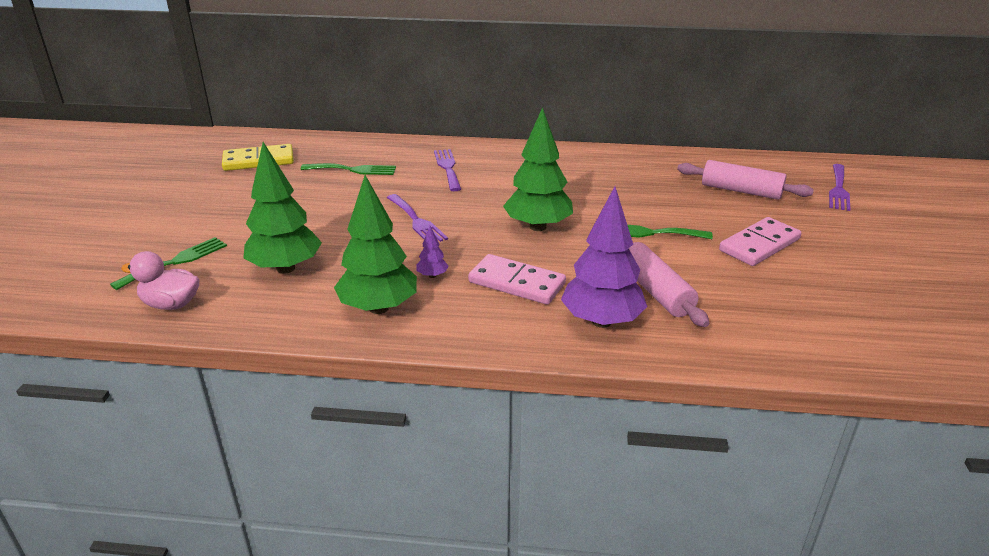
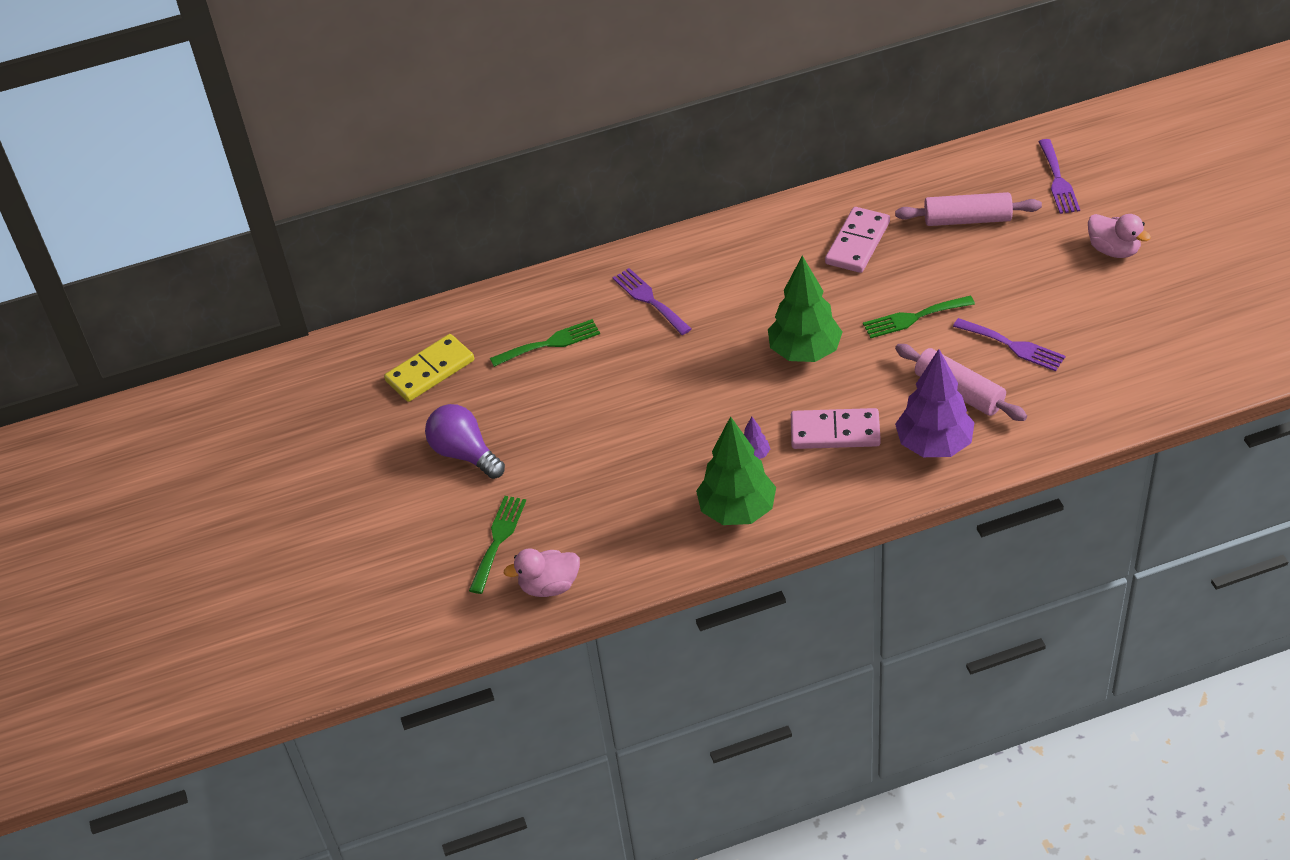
camera: 20 degrees left, 15 degrees up
(222, 207) = (464, 454): none -> purple light bulb
(286, 268) = (611, 503): green tree -> none
(417, 221) = (682, 392): purple fork -> purple fork (1013, 346)
(759, 245) = (1019, 295): pink domino -> pink domino (858, 243)
(871, 241) = (1113, 250): none -> pink duck

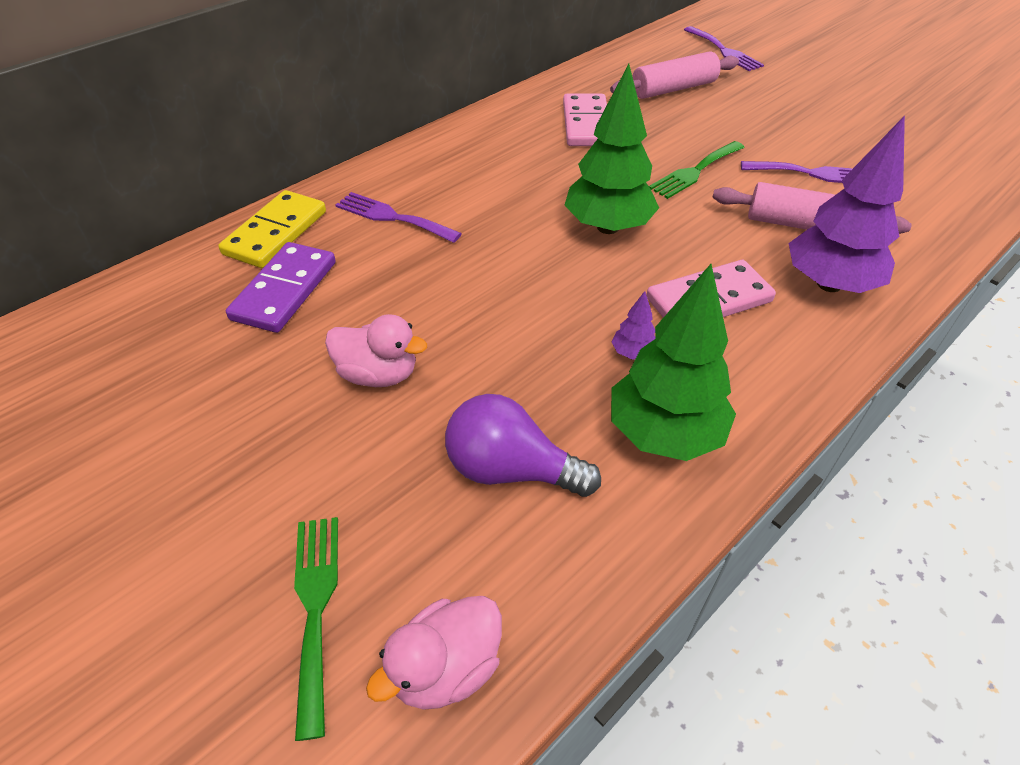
camera: 30 degrees left, 0 degrees up
(430, 371) = (114, 367): yellow domino -> yellow domino (275, 233)
(464, 454) = (205, 473): purple light bulb -> purple light bulb (511, 470)
(550, 343) = (285, 291): green fork -> purple domino
(1113, 250) = (820, 86): pink duck -> pink duck (378, 374)

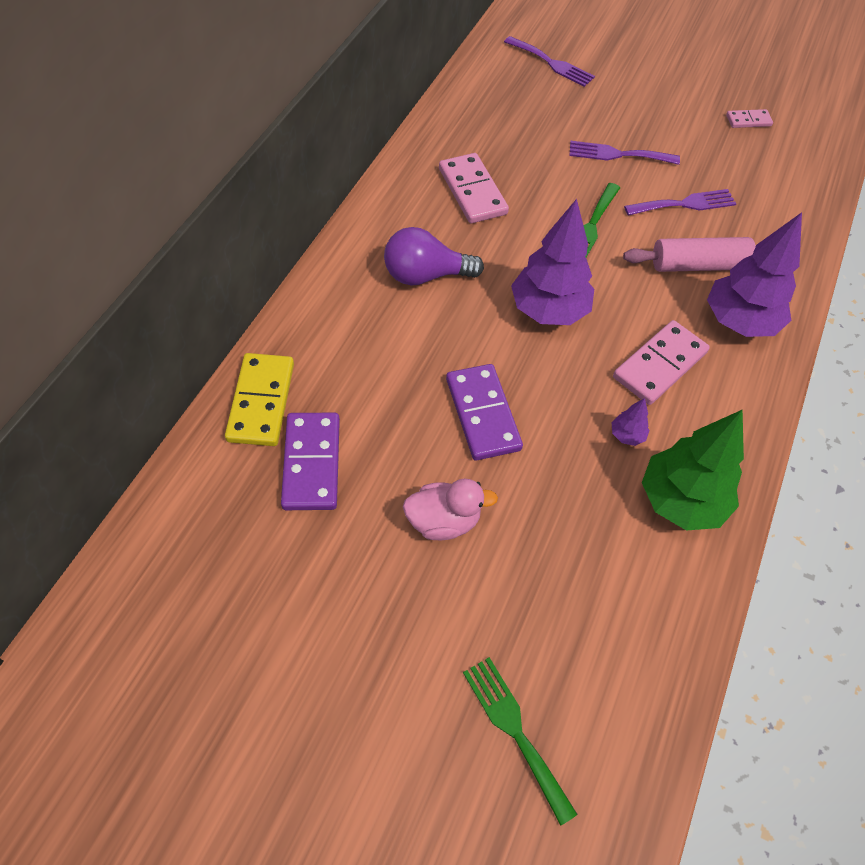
camera: 25 degrees left, 10 degrees up
(392, 217) = (358, 352): purple fork -> purple fork (618, 154)
(446, 668) = (626, 737): pink duck -> none
(482, 294) = (483, 414): none -> purple domino
(511, 470) = (590, 570): purple light bulb -> purple light bulb (425, 275)
(607, 227) = (548, 311): green tree -> purple tree
(673, 89) = (529, 126): pink rolling pin -> none
(923, 122) = (748, 120): none -> pink domino

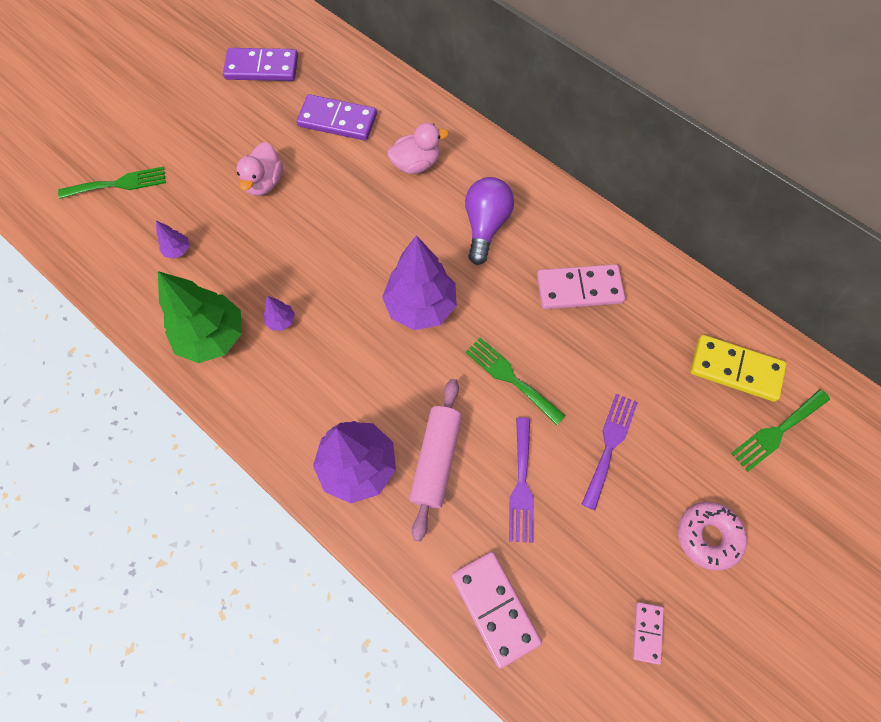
camera: 110 degrees right, 10 degrees up
(261, 402) = (397, 101): yellow domino -> yellow domino (735, 369)
(359, 357) = (416, 164): none -> pink duck
(483, 414) = (337, 229): purple domino -> purple domino (262, 68)
(552, 63) = (777, 431): purple fork -> green fork
(588, 591) = (178, 250): none -> purple tree
(658, 95) = (708, 536): none -> pink donut
(660, 365) = (336, 374): pink domino -> pink domino (494, 608)

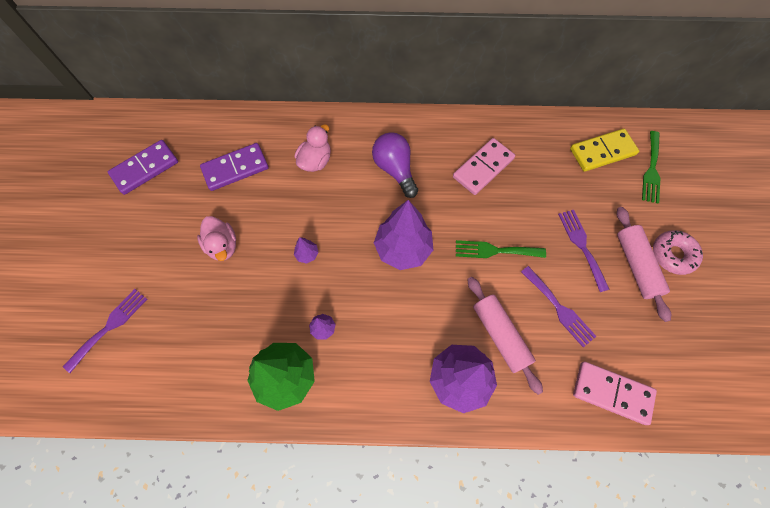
camera: 40 degrees left, 0 degrees up
(118, 184) = (109, 326): green fork -> purple fork
(178, 250) = (203, 339): purple tree -> purple tree (307, 254)
(647, 632) = (694, 333): pink domino -> none
(651, 512) = (636, 265): none -> pink rolling pin

